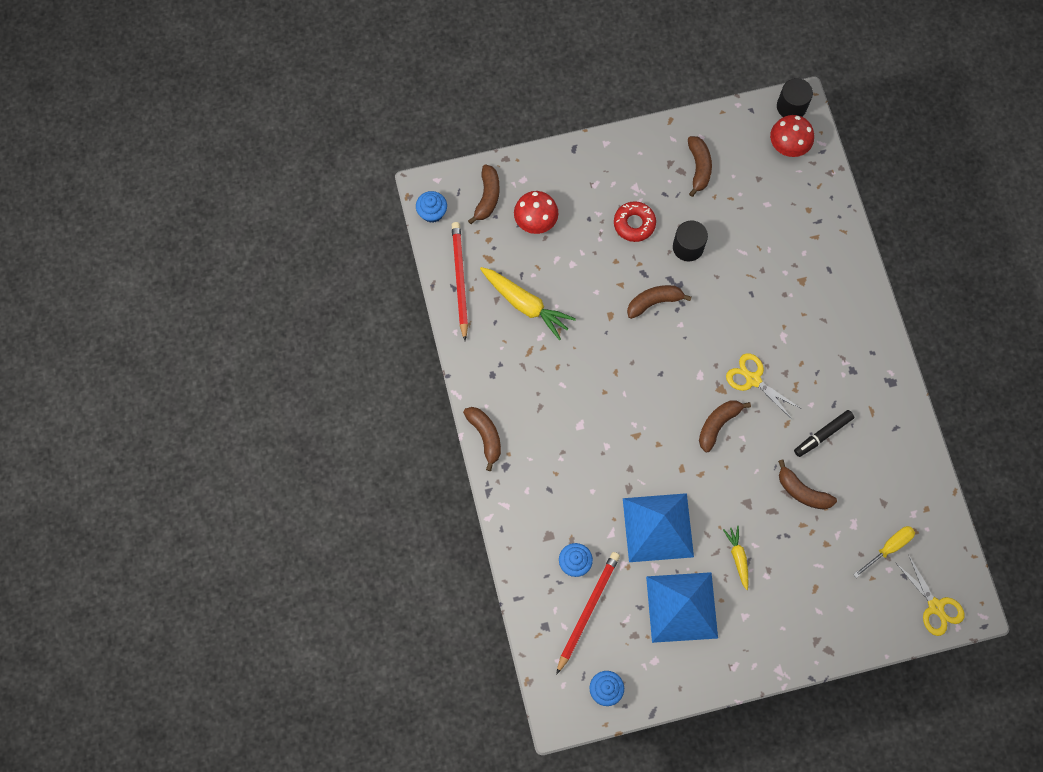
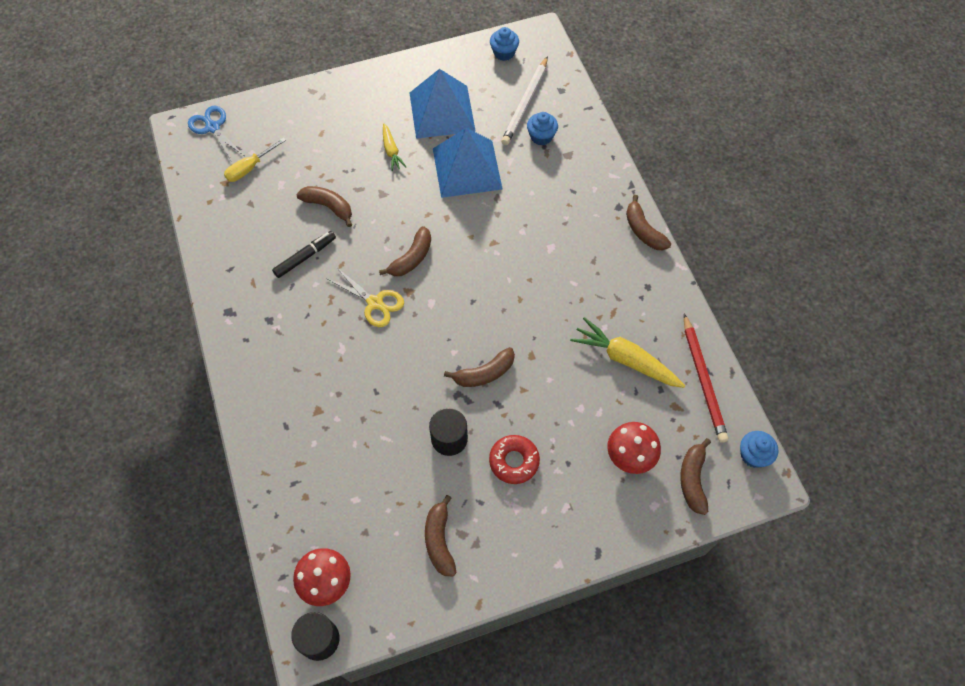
camera: 175 degrees right, 10 degrees down
(587, 610) = (525, 103): red pencil -> white pencil
(935, 606) = (213, 127): yellow scissors -> blue scissors

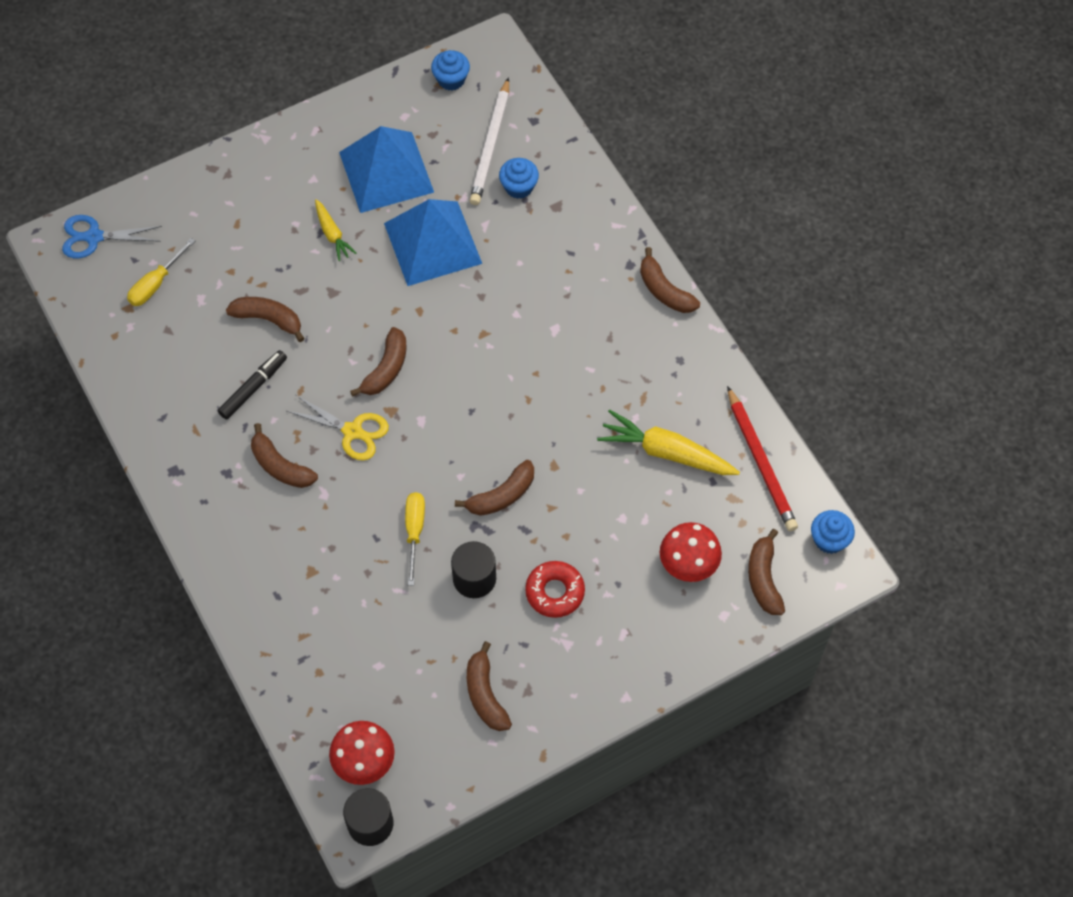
camera: 10 degrees left, 0 degrees up
(213, 127) = (94, 237): blue scissors -> blue scissors turned 45 degrees counterclockwise
(312, 321) = (280, 466): none -> brown banana
(408, 391) = (414, 531): none -> yellow screwdriver

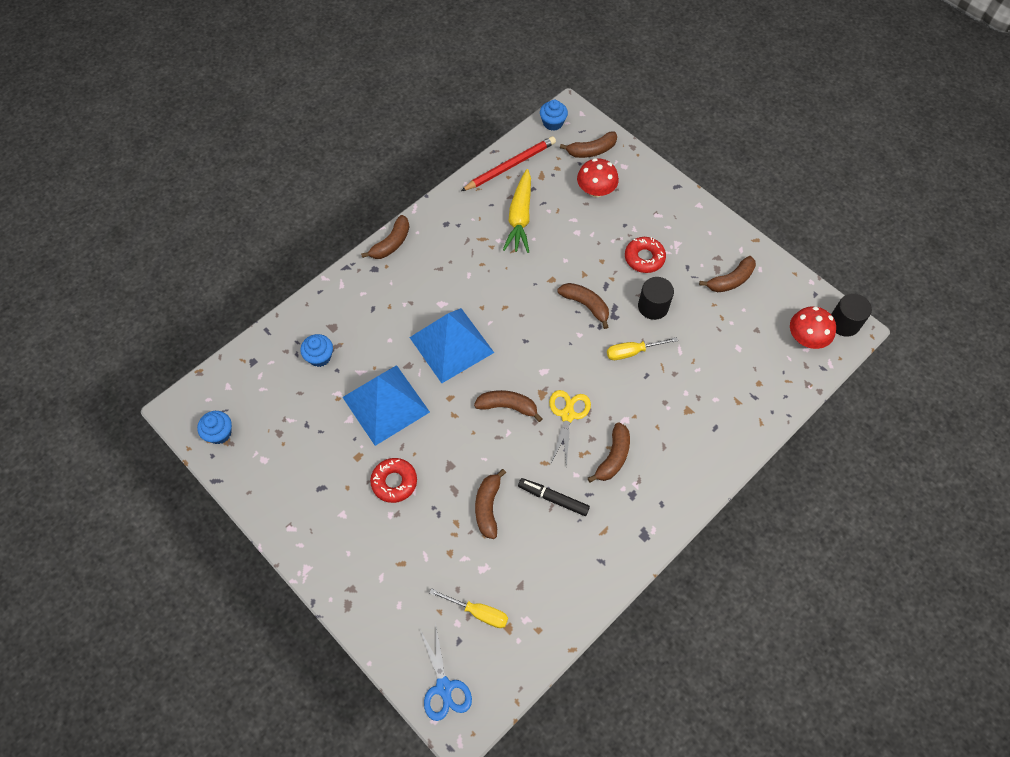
camera: 105 degrees left, 0 degrees up
(332, 234) = (394, 482): yellow carrot -> red donut
(386, 172) = (324, 458): blue pyramid -> blue pyramid (451, 345)
(491, 145) = (282, 386): white pencil -> none

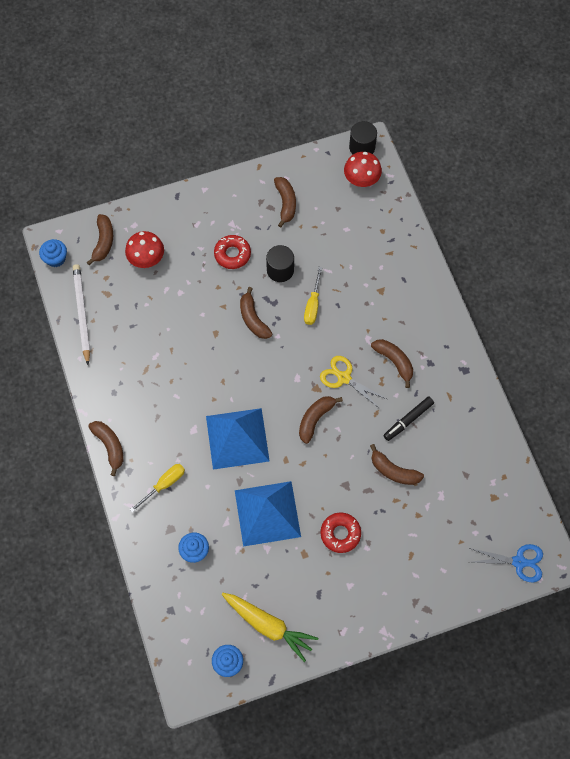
camera: 65 degrees left, 5 degrees up
(478, 612) = (473, 514): yellow screwdriver -> yellow screwdriver (164, 484)
(510, 166) = (82, 314): red pencil -> white pencil
(520, 217) = (140, 330): yellow carrot -> yellow carrot (268, 625)
(585, 305) = (253, 319): brown banana -> brown banana turned 90 degrees counterclockwise

